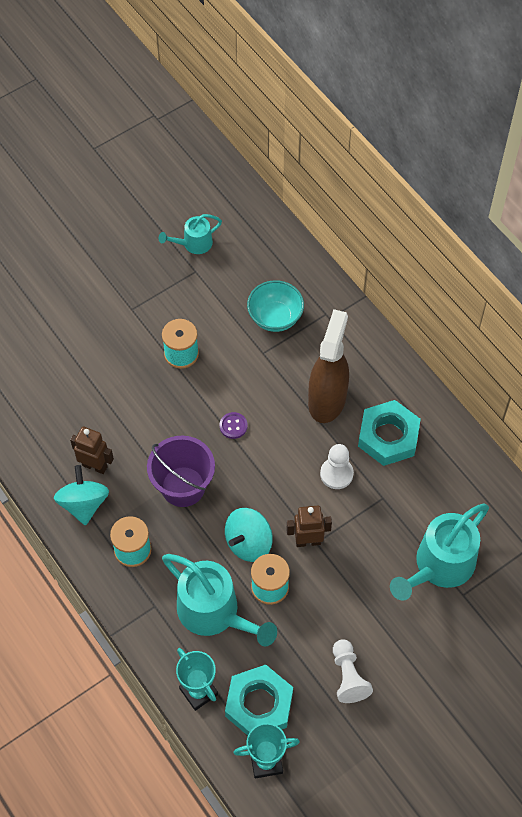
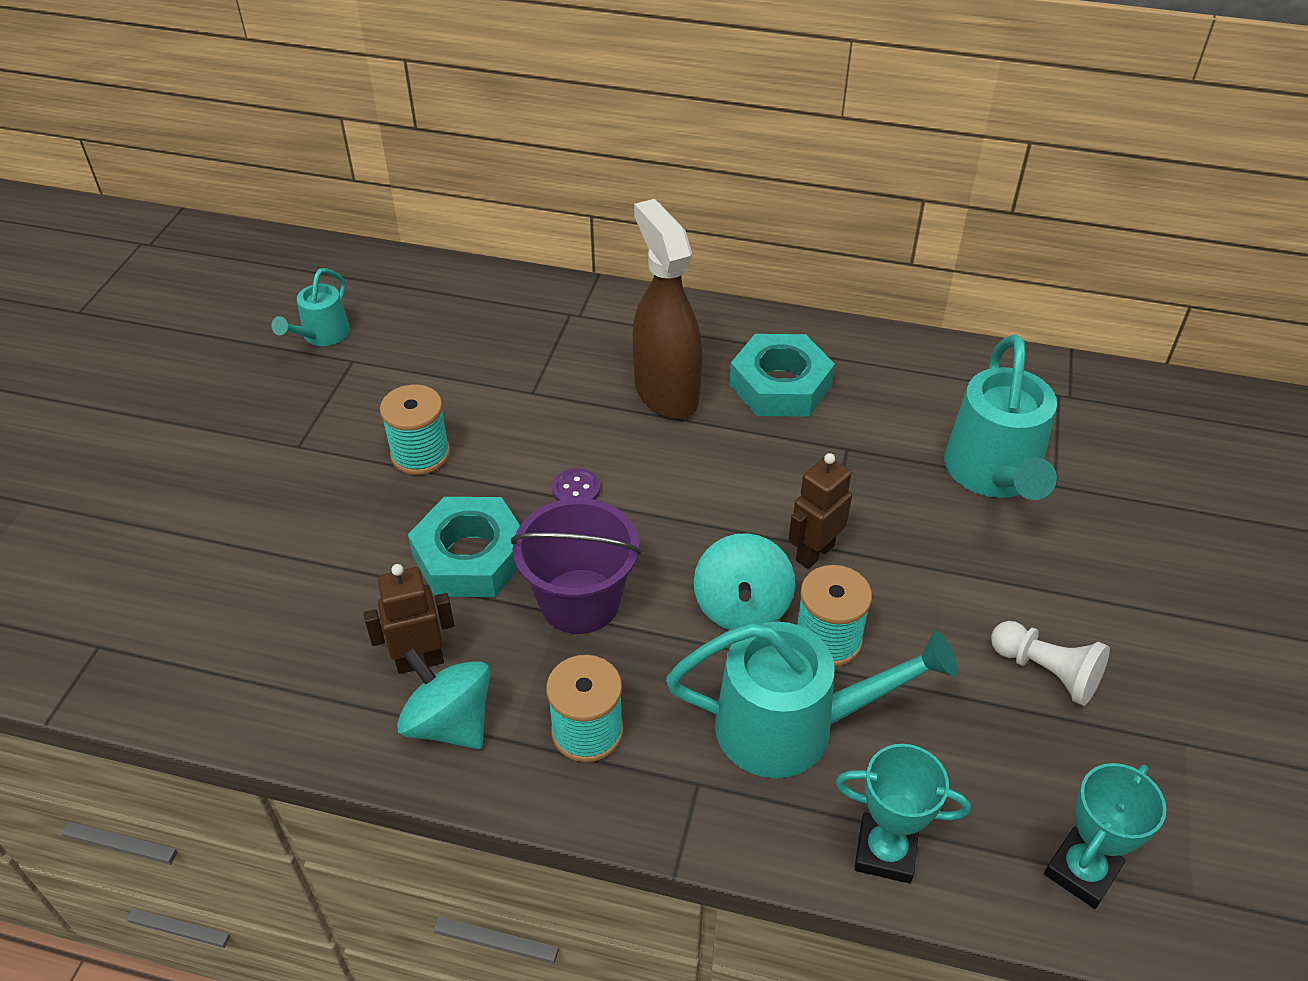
camera: 40 degrees left, 15 degrees down
(259, 704) = (983, 800): turquoise nut -> turquoise nut (471, 556)
(275, 317) = (510, 350): turquoise bowl -> none
(336, 474) = (764, 459): white pawn -> none

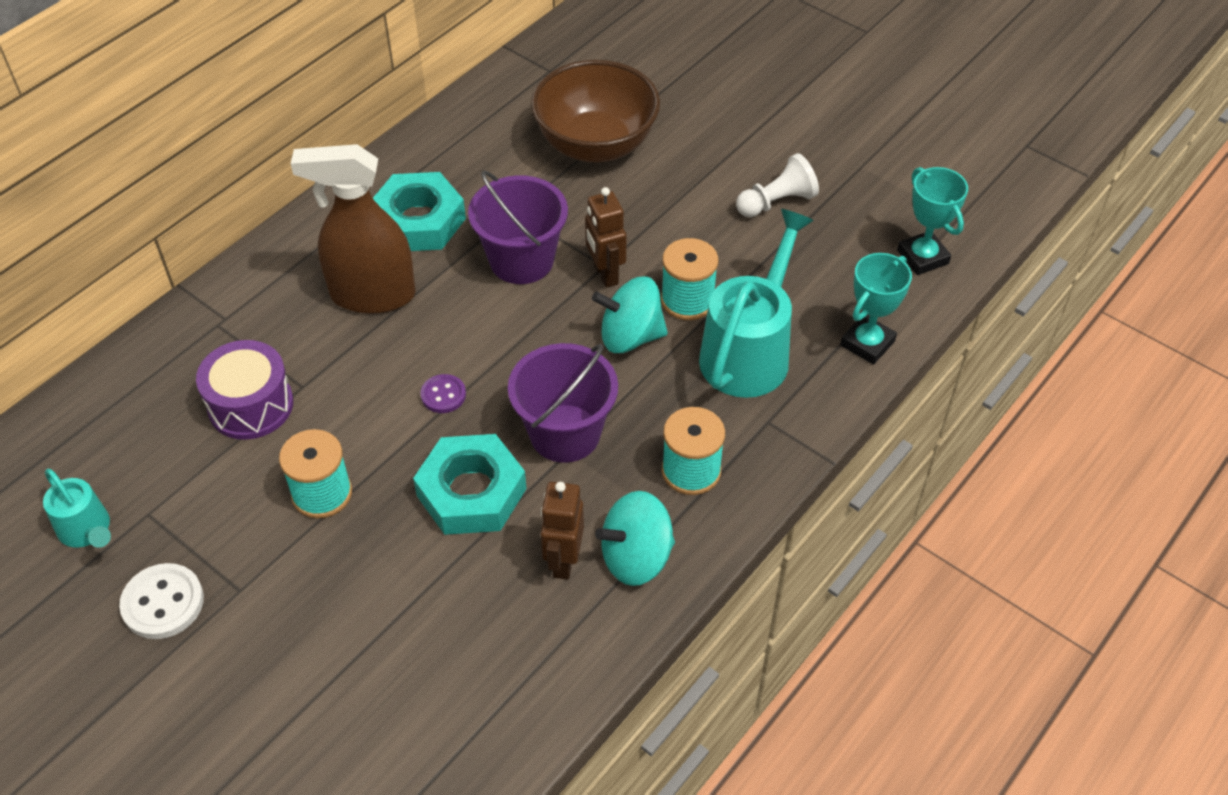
camera: 65 degrees left, 5 degrees up
(268, 407) = (163, 603): none -> white button
(494, 370) = (251, 405): none -> purple drum
(742, 607) = (630, 336): turquoise spinning top -> turquoise spinning top turned 150 degrees clockwise
(785, 479) = (521, 260): none -> purple bucket
(994, 475) = (596, 145): turquoise watering can -> brown bowl

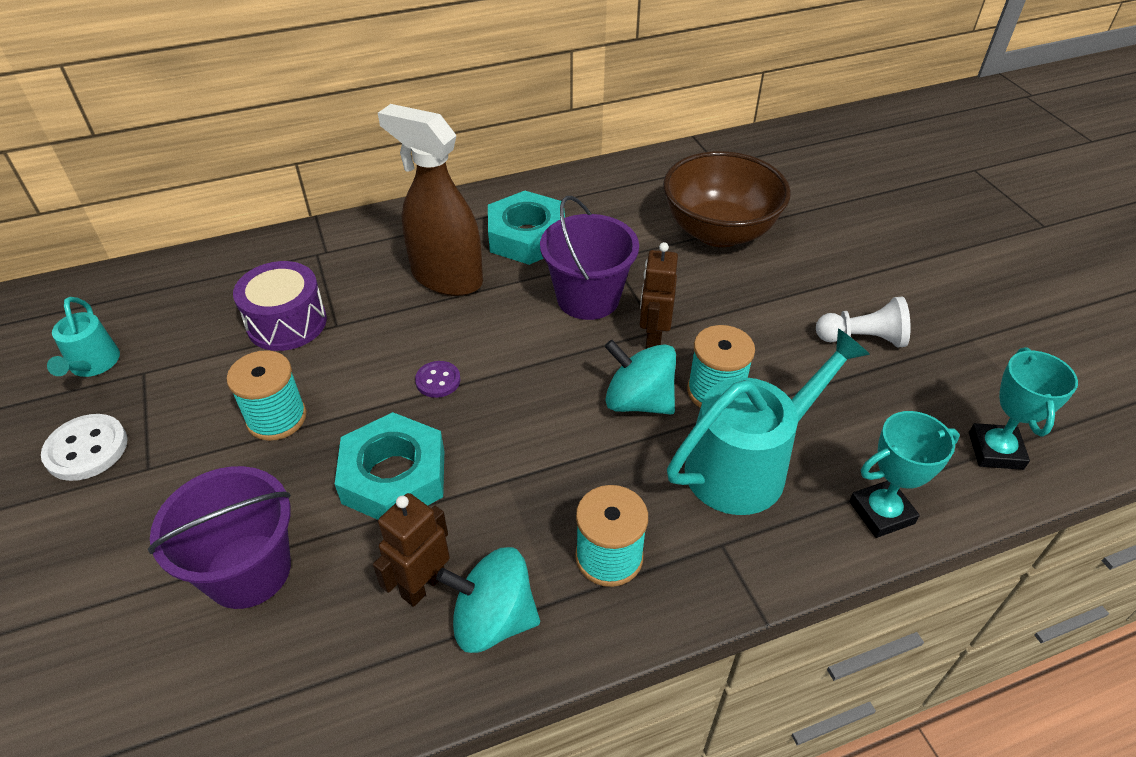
camera: 30 degrees right, 5 degrees down
(565, 433) = (515, 462): purple bucket -> purple bucket (248, 570)

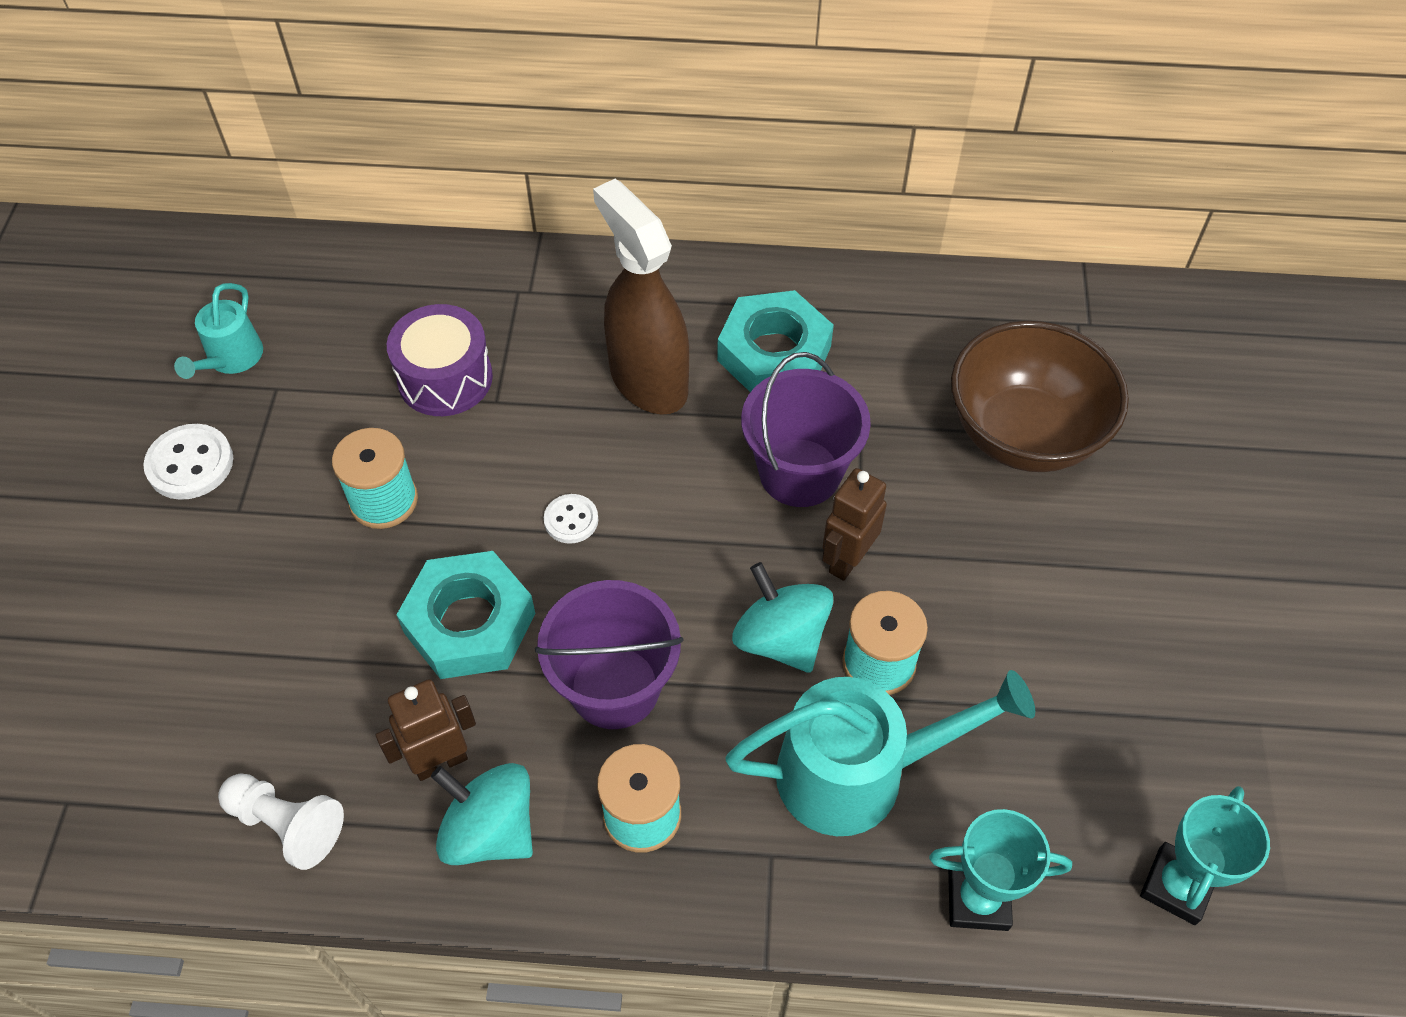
camera: 25 degrees right, 10 degrees up
(248, 570) = (285, 670): purple bucket -> purple bucket (614, 687)
(438, 380) = (571, 520): purple button -> white button
(862, 339) = (1111, 665): white pawn -> white pawn (287, 825)

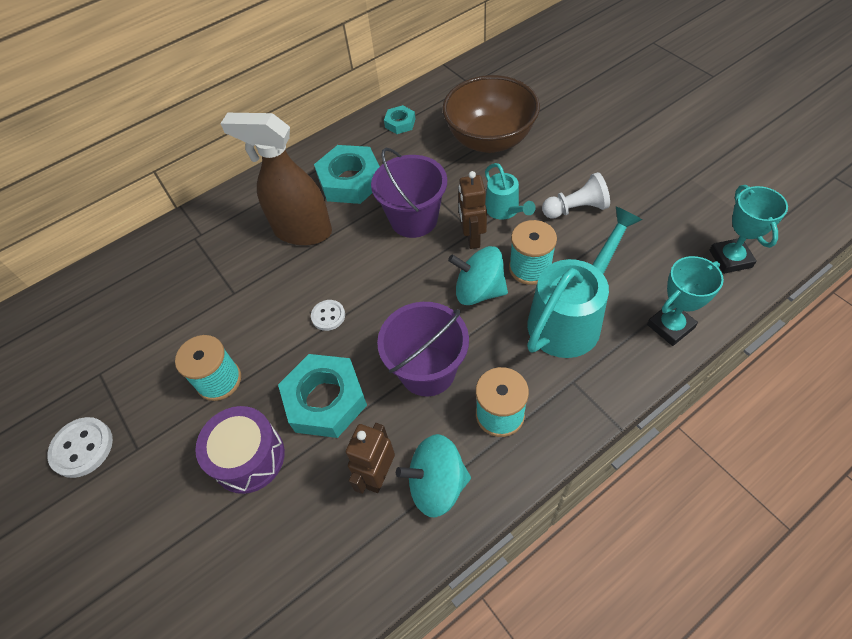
camera: 35 degrees left, 0 degrees up
(231, 359) = (56, 379): turquoise watering can -> turquoise watering can (505, 210)
(287, 825) = (328, 578): white pawn -> white pawn (576, 209)
(445, 378) = (195, 301): purple drum -> purple drum (248, 457)
(924, 314) = (400, 123): none -> turquoise nut

